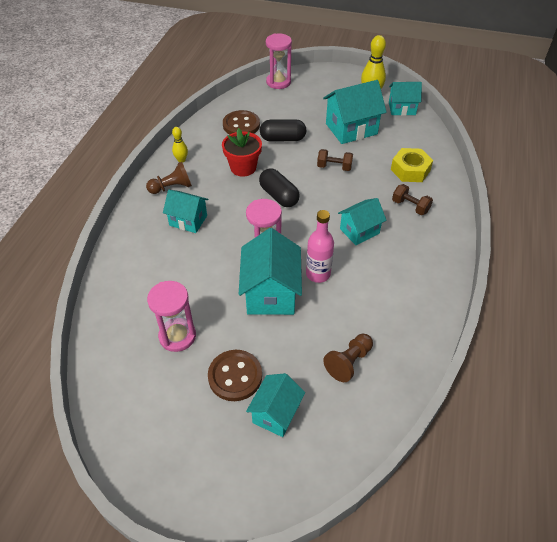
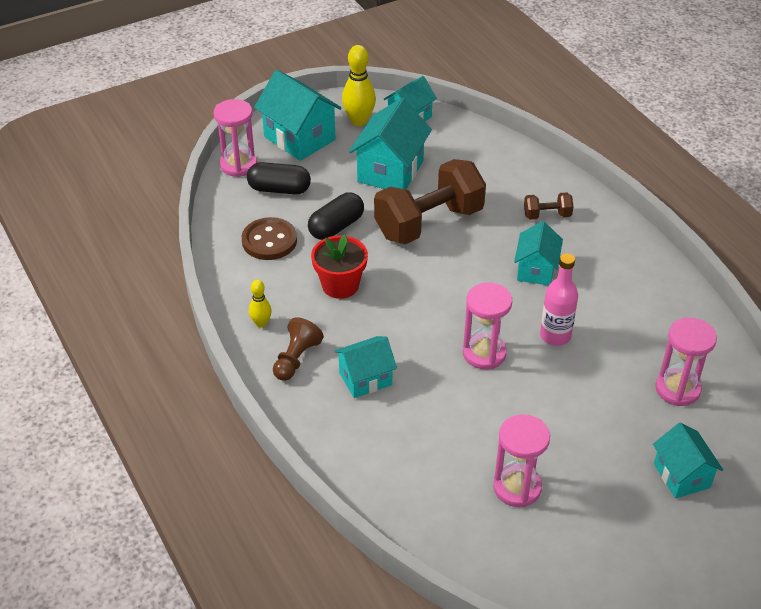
camera: 45 degrees left, 5 degrees down
(235, 376) = (611, 476): brown button -> none
(270, 293) = (540, 384): turquoise house -> turquoise house (299, 138)
(279, 196) = (418, 289): black capsule -> black capsule (279, 189)
(334, 167) = (429, 223): brown dumbbell -> brown dumbbell, size x2.27
(349, 362) = (677, 389): brown pawn -> pink hourglass
(410, 170) = (501, 179): yellow nut -> none

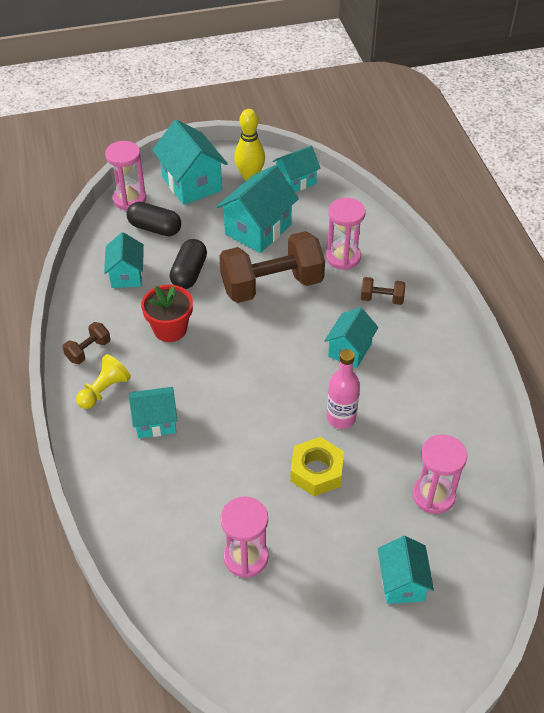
camera: 15 degrees right, 5 degrees up
(261, 323) = (88, 350): yellow bowling pin -> brown dumbbell
(269, 241) = (127, 275): brown button -> turquoise house
(296, 359) = (104, 390): brown pawn -> yellow pawn
(336, 227) = (189, 273): black capsule -> black capsule turned 45 degrees counterclockwise
(484, 353) = (269, 421): pink hourglass -> pink hourglass (343, 257)
(552, 391) = (316, 471): none -> yellow nut

